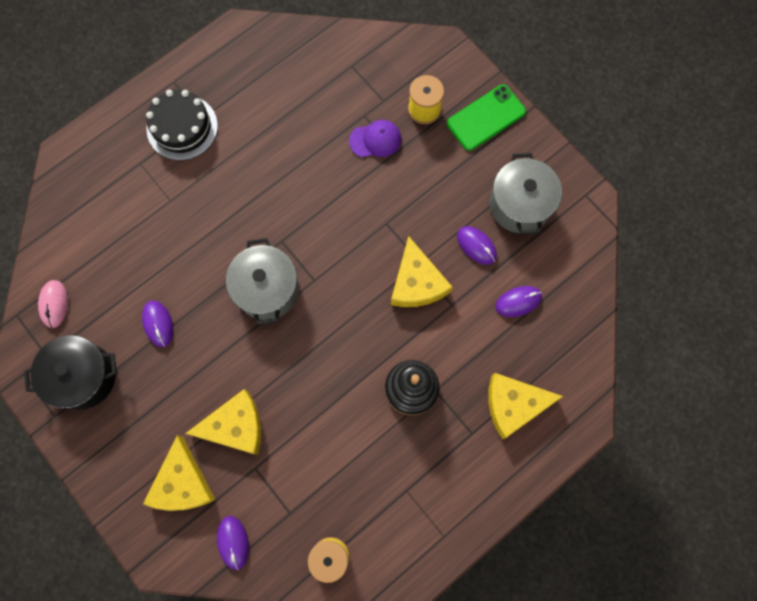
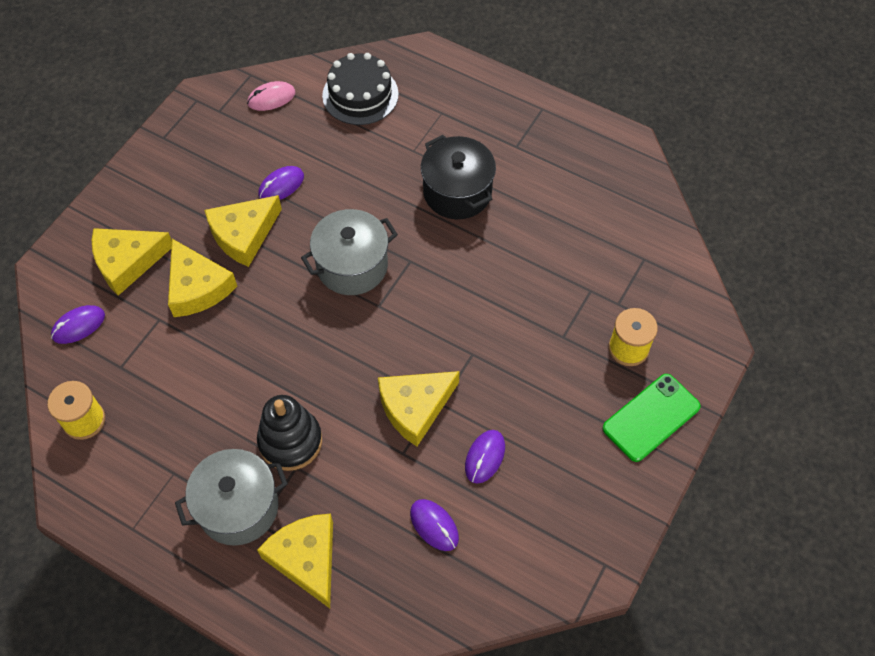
camera: 70 degrees right, 15 degrees down
(84, 377) = (208, 146): black pot -> black pot (457, 192)
(182, 127) = (496, 133): black cake -> black cake (360, 95)
(197, 371) = (243, 235): none -> yellow cheese
(375, 140) = (566, 311): purple cap -> none
(486, 118) = (651, 417): green phone -> green phone turned 75 degrees counterclockwise
(520, 205) = (557, 490): grey pot -> grey pot (238, 507)

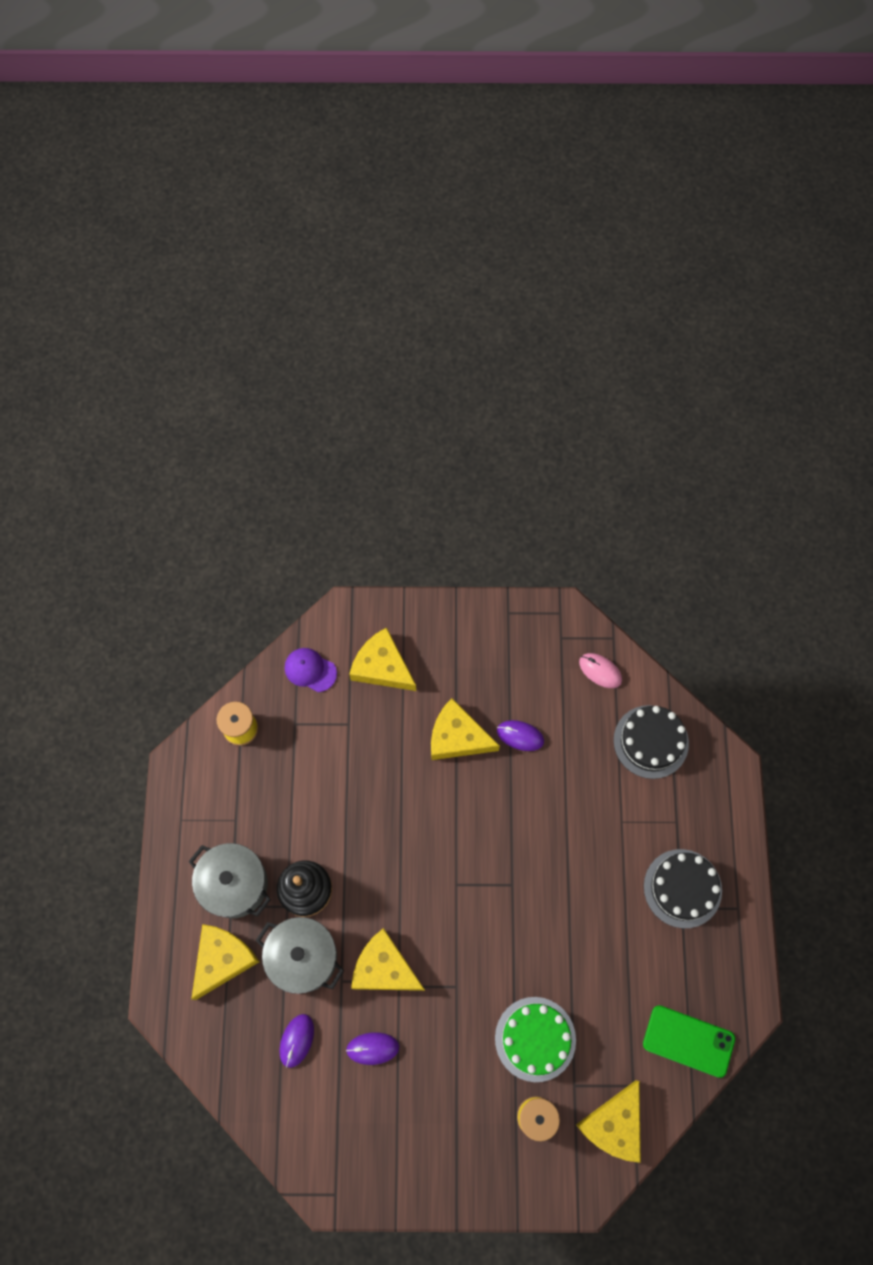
camera: 60 degrees right, 10 degrees up
(78, 326) = (310, 670): purple mouse -> purple cap
(197, 287) = (391, 733): yellow cheese -> yellow cheese (614, 1124)
(352, 266) = (479, 841): grey pot -> grey pot (303, 957)
(457, 192) = (602, 884): black pot -> none
(500, 137) = (682, 888): none -> black cake
(559, 313) = (535, 1039): none -> green cake
(651, 417) = (482, 1169): green phone -> green phone (688, 1041)

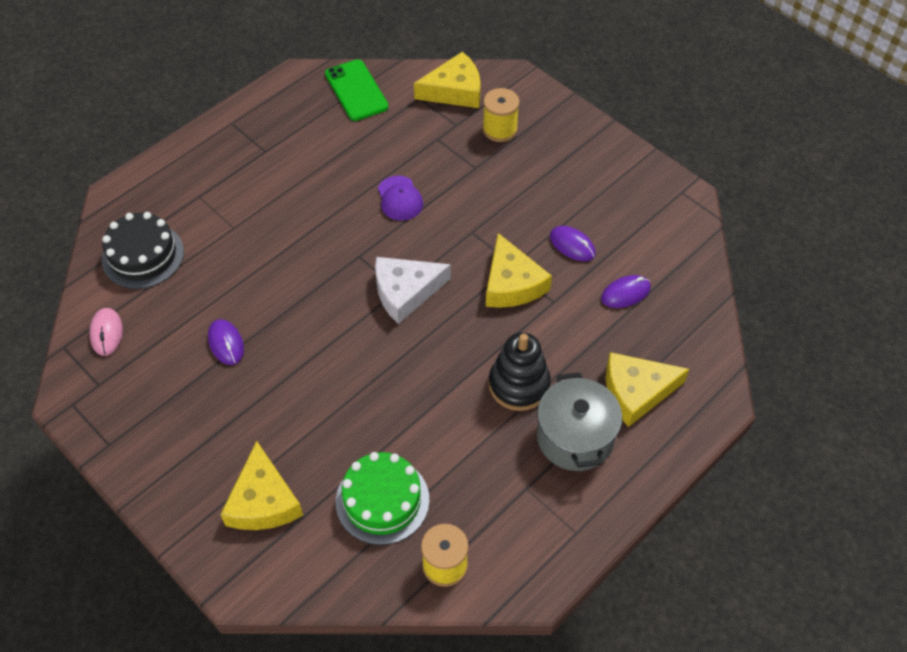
camera: 135 degrees left, 15 degrees down
(303, 957) = (568, 340): grey pot -> none
(310, 670) = (327, 559): purple cap -> purple cap (400, 198)
(449, 887) = (405, 292): none -> white cheese
(457, 737) = (273, 386): yellow cheese -> none
(535, 1039) = (452, 164): green cake -> green cake (382, 500)
(682, 888) = (249, 160): black cake -> none

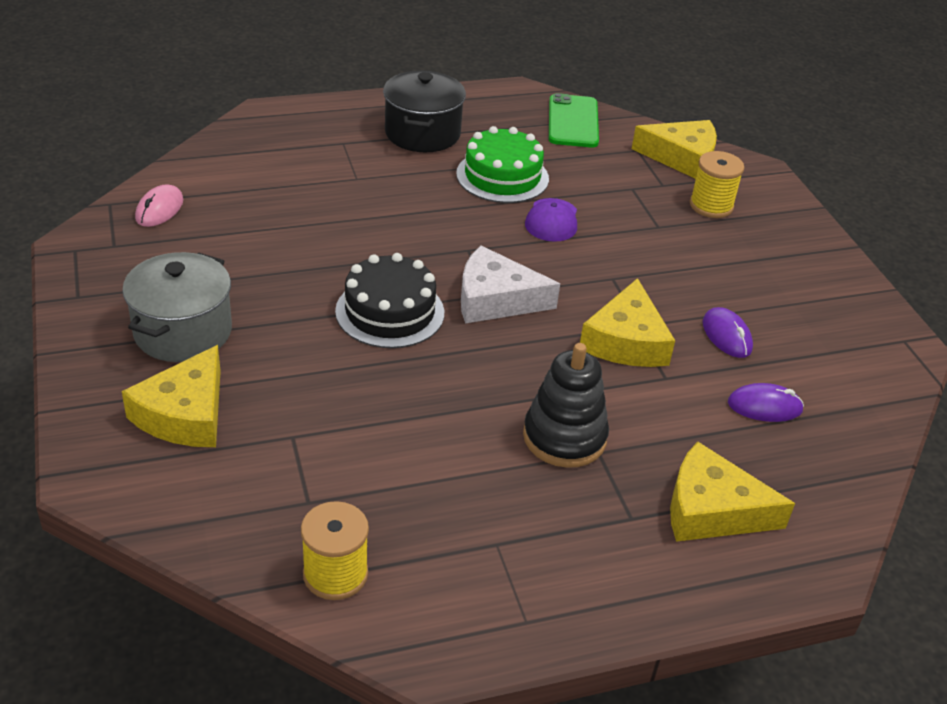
camera: 25 degrees right, 15 degrees down
(143, 255) = (248, 166): black cake -> black cake (390, 312)
(226, 343) = (267, 264): purple mouse -> none
(252, 157) = (422, 133): none -> black pot
(382, 500) = (315, 475): green cake -> green cake (502, 176)
(575, 437) = (597, 520): grey pot -> grey pot (183, 332)

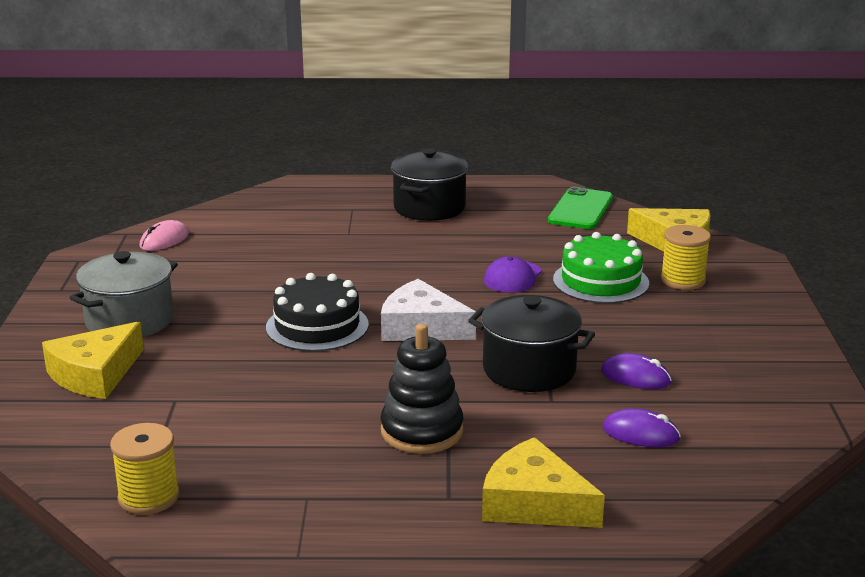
camera: 20 degrees right, 15 degrees down
(502, 176) = (485, 242): green cake -> green cake (600, 281)
(626, 341) = (529, 370): yellow cheese -> black pot
(727, 336) = (635, 377): purple mouse -> purple mouse turned 60 degrees counterclockwise

